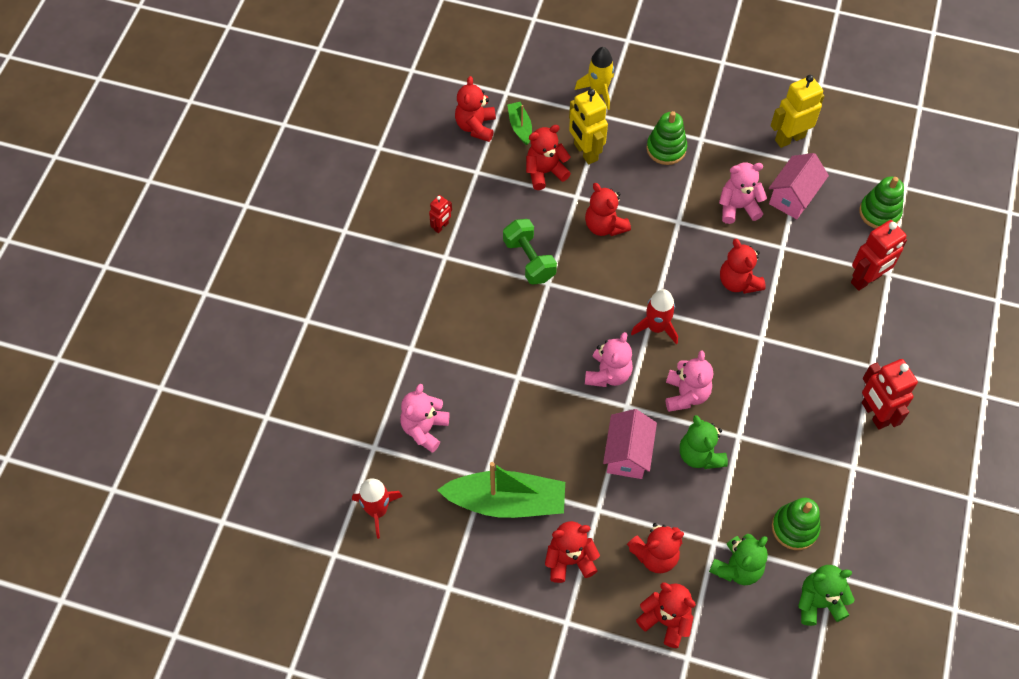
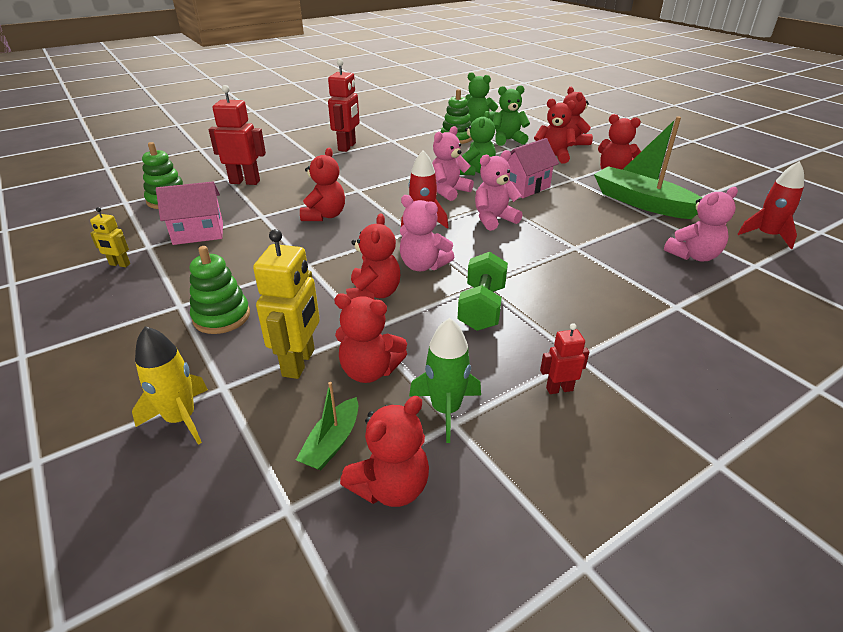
camera: 140 degrees left, 25 degrees down
(486, 176) = (445, 409): none -> green rocket
(738, 207) = (246, 248): pink teddy bear -> pink teddy bear (423, 265)
(789, 138) = (119, 264): yellow robot -> yellow robot, size x0.53

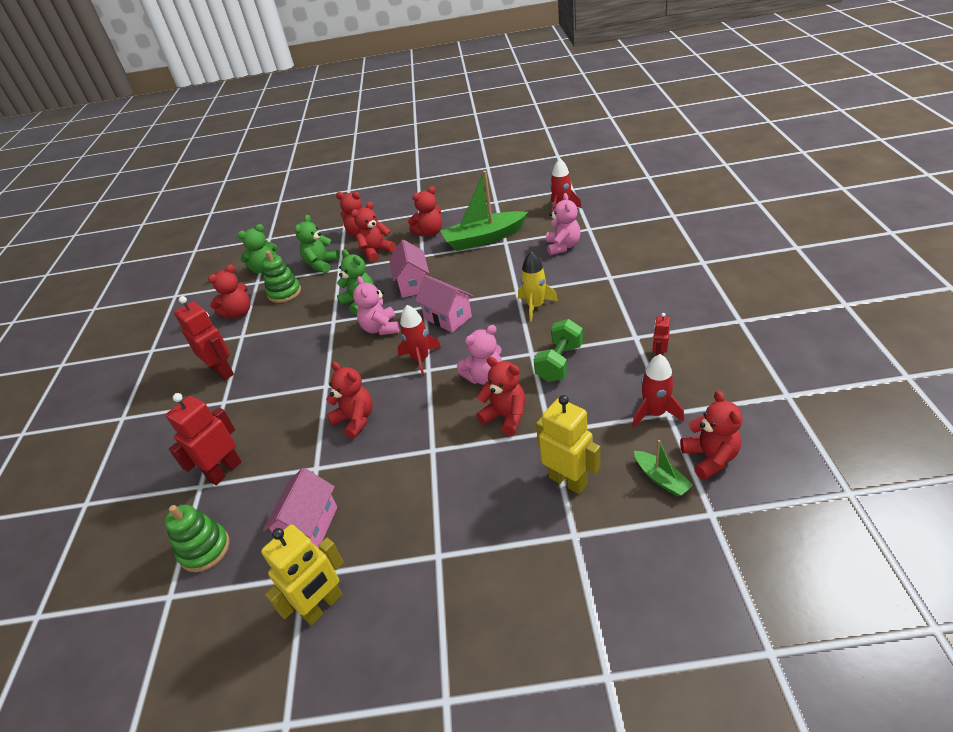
camera: 55 degrees left, 5 degrees up
(119, 264) = (323, 606): yellow robot -> yellow robot, size x1.89
(181, 418) = (598, 567): yellow rocket -> yellow rocket (535, 306)
(221, 317) = (476, 524): green stacking toy -> none
(369, 371) = (597, 442): red teddy bear -> red teddy bear (238, 313)
(445, 409) = (654, 413): green rocket -> red rocket
(482, 308) = (559, 362): green dumbbell -> green dumbbell turned 75 degrees clockwise
(494, 219) = (448, 318): pink teddy bear -> pink house

